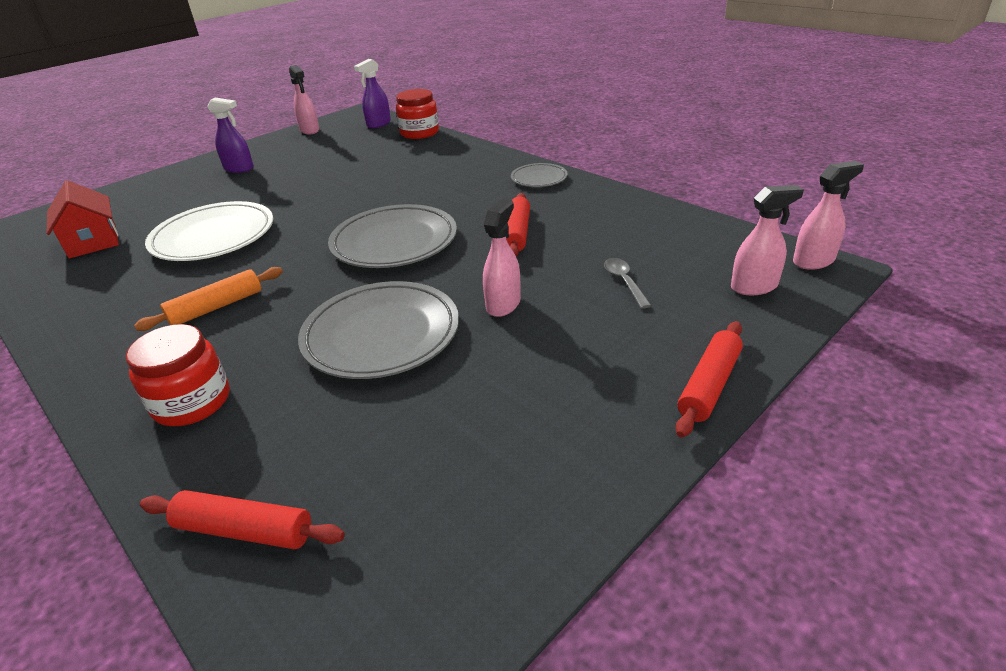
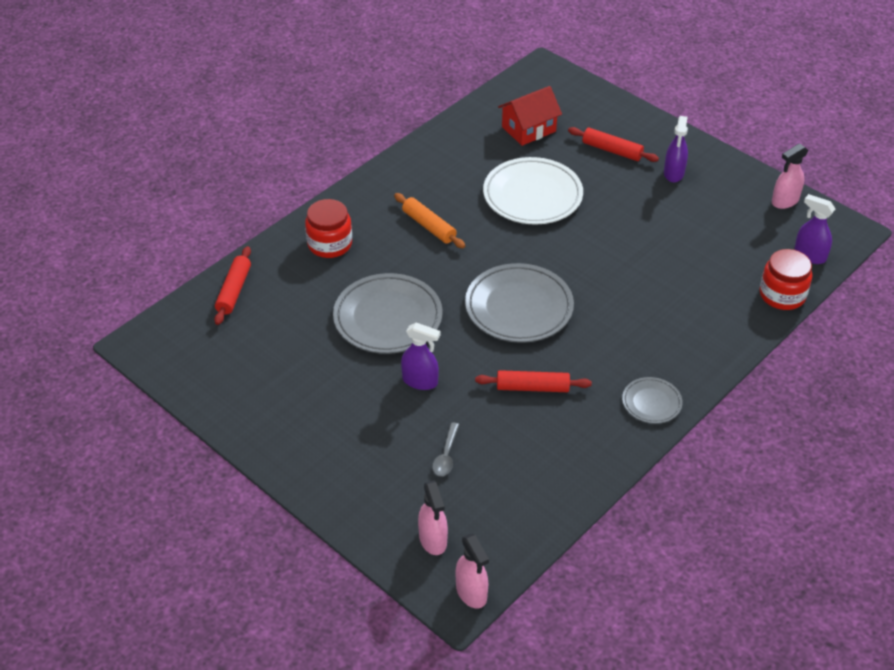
camera: 85 degrees right, 10 degrees up
(503, 304) = (420, 381): pink spray bottle -> purple spray bottle
(624, 282) = (446, 455): grey spoon -> grey spoon turned 120 degrees clockwise
(709, 385) = (316, 488): red rolling pin -> red rolling pin (612, 150)

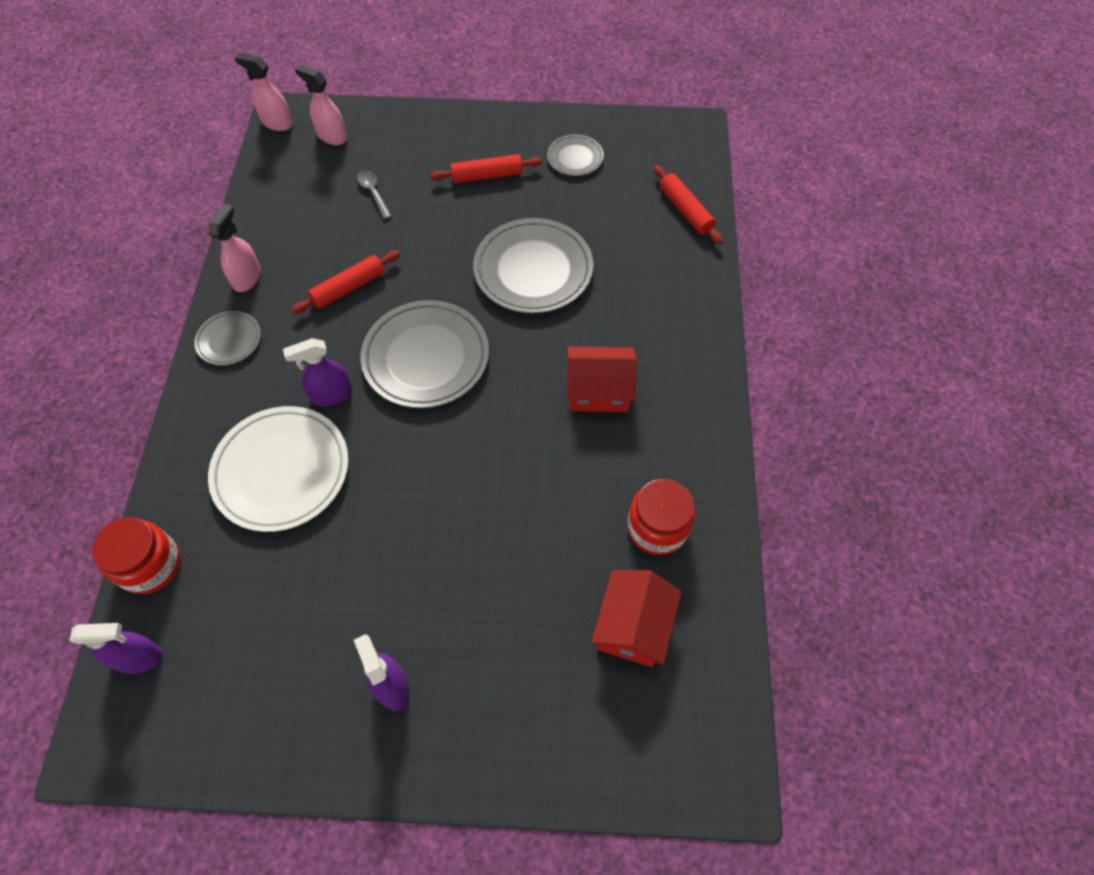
camera: 140 degrees right, 15 degrees up
(257, 381) = (575, 158): none -> grey plate
(330, 244) = (665, 306): red jar -> red jar (657, 527)
(420, 381) = (449, 234): purple spray bottle -> purple spray bottle (331, 395)
(429, 226) = (598, 390): orange rolling pin -> red house
(532, 195) = (532, 512): white plate -> white plate (281, 471)
(612, 150) = (500, 669): red rolling pin -> red rolling pin (487, 176)
(785, 201) = (212, 744): pink spray bottle -> pink spray bottle (247, 278)

